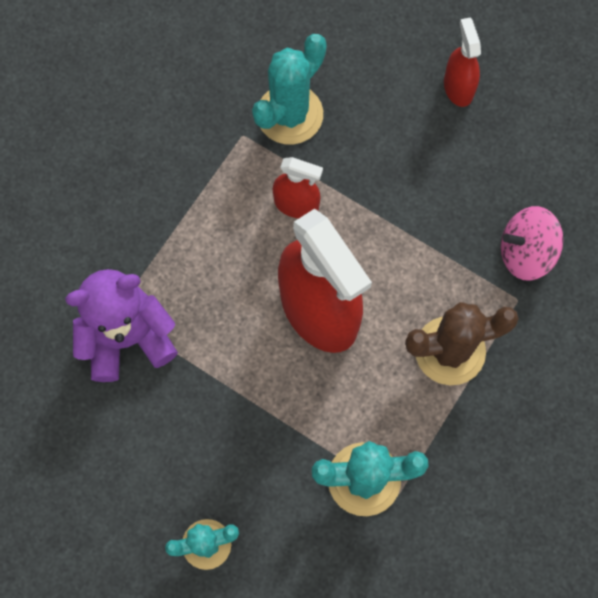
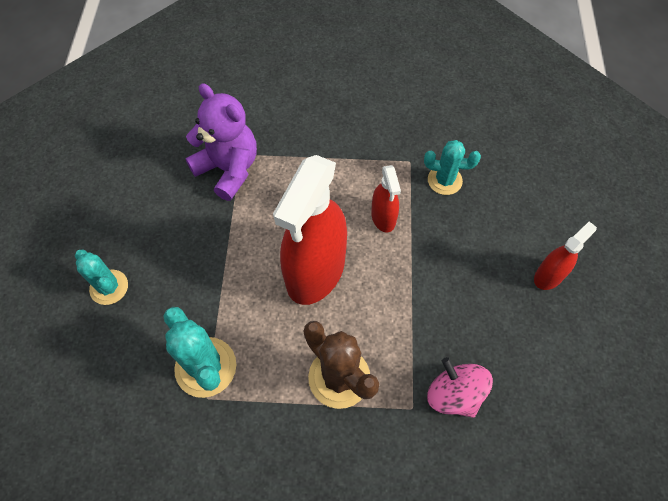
camera: 60 degrees right, 10 degrees down
(289, 114) = (444, 180): turquoise cactus -> turquoise cactus, size x0.66

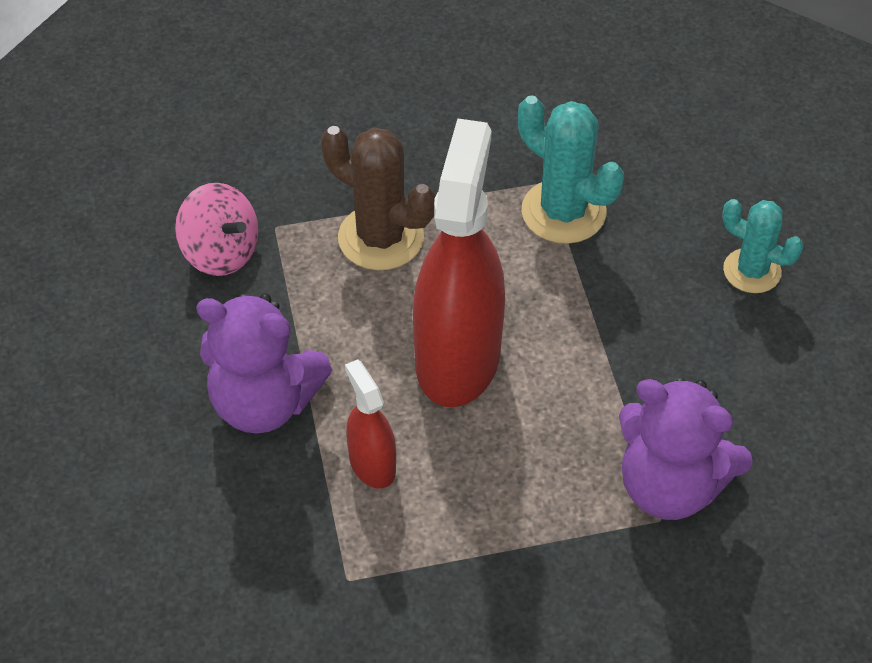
camera: 165 degrees right, 10 degrees down
(439, 270) = (264, 402): none -> purple teddy bear
(444, 180) = (276, 556): turquoise cactus -> none
(548, 276) = (86, 432): red spray bottle -> none

